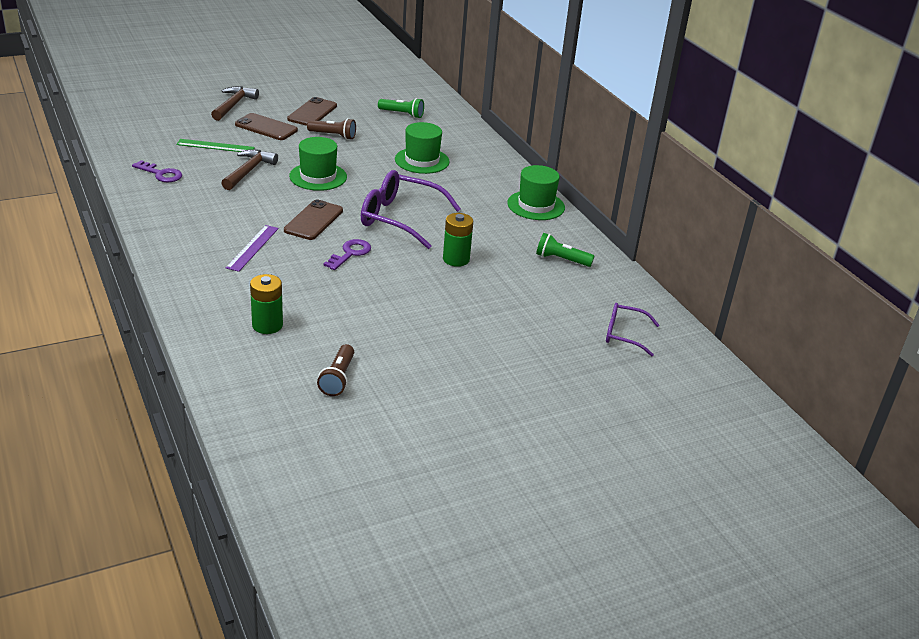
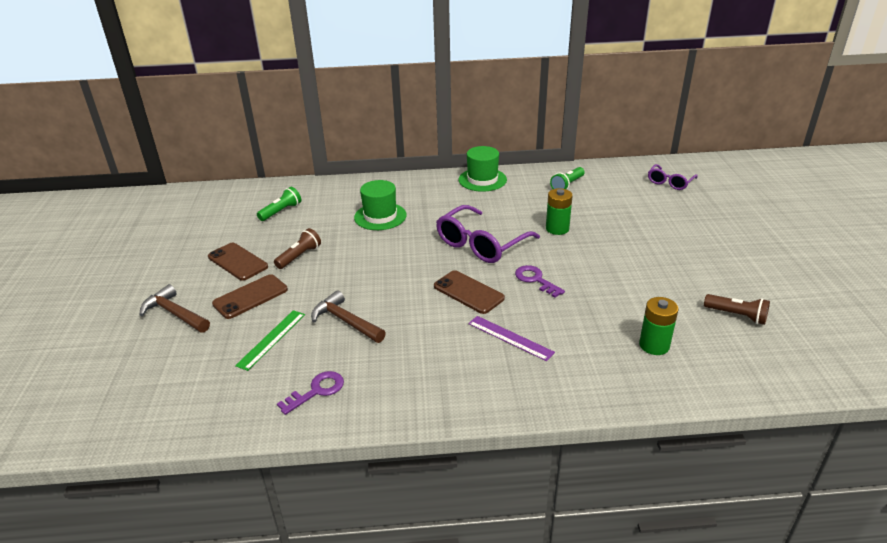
camera: 65 degrees left, 0 degrees up
(318, 176) = (381, 277): green hat -> none

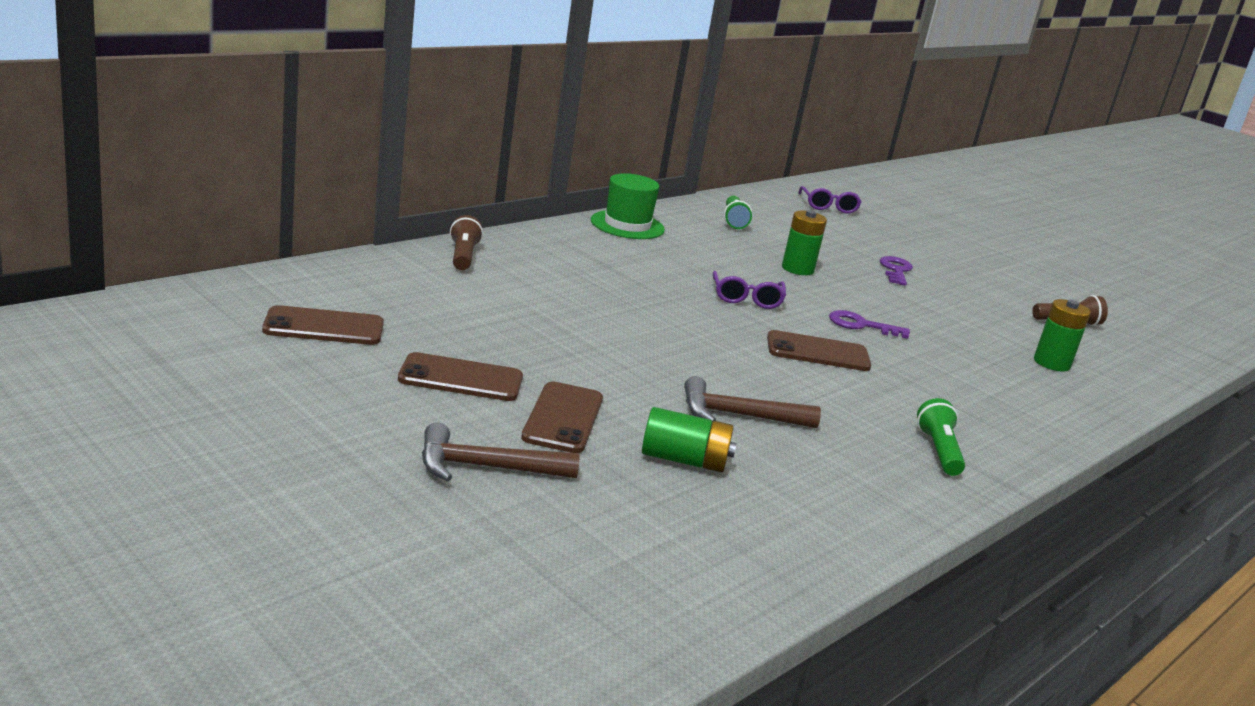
camera: 45 degrees left, 10 degrees down
(221, 220) = (324, 327): none -> brown phone
(271, 339) = (684, 460): green ruler -> green battery
(281, 211) = (409, 300): green flashlight -> green flashlight (938, 451)
(299, 256) = (543, 353): brown flashlight -> brown flashlight (463, 256)
(316, 391) = (837, 499): purple key -> purple key (896, 270)
(380, 216) = (570, 285): green hat -> none
(481, 244) = (746, 299): purple glasses -> purple glasses, size x0.57
(510, 338) = (931, 388): purple ruler -> none

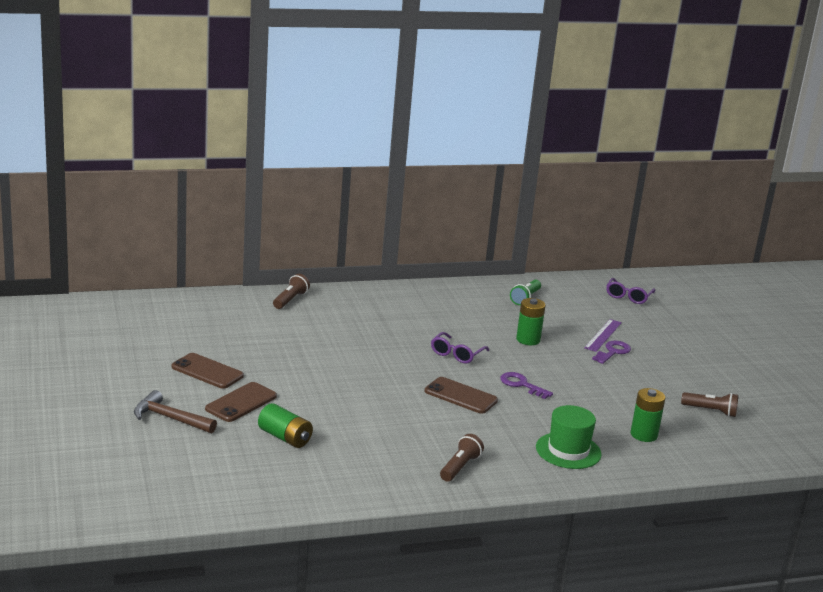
camera: 30 degrees right, 0 degrees up
(324, 327) = (161, 331): brown phone -> none
(627, 225) = (434, 292): green hat -> green hat (568, 451)
(738, 415) = (351, 422): brown hammer -> none
(861, 252) = (603, 335): none -> purple ruler
(938, 451) = (460, 467): green flashlight -> brown flashlight

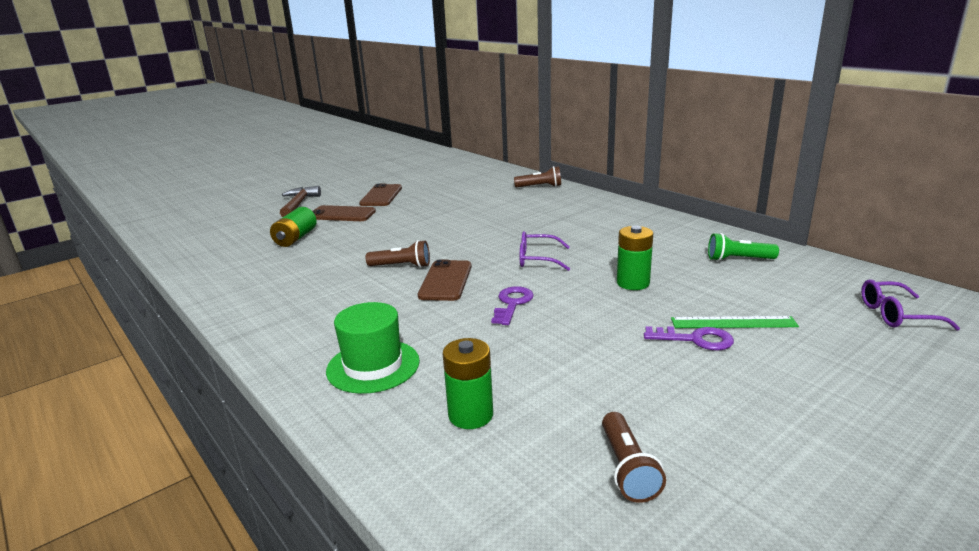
camera: 70 degrees right, 0 degrees up
(460, 467) = (288, 313): brown flashlight -> brown flashlight (401, 266)
(603, 335) = (733, 322): purple ruler -> green ruler

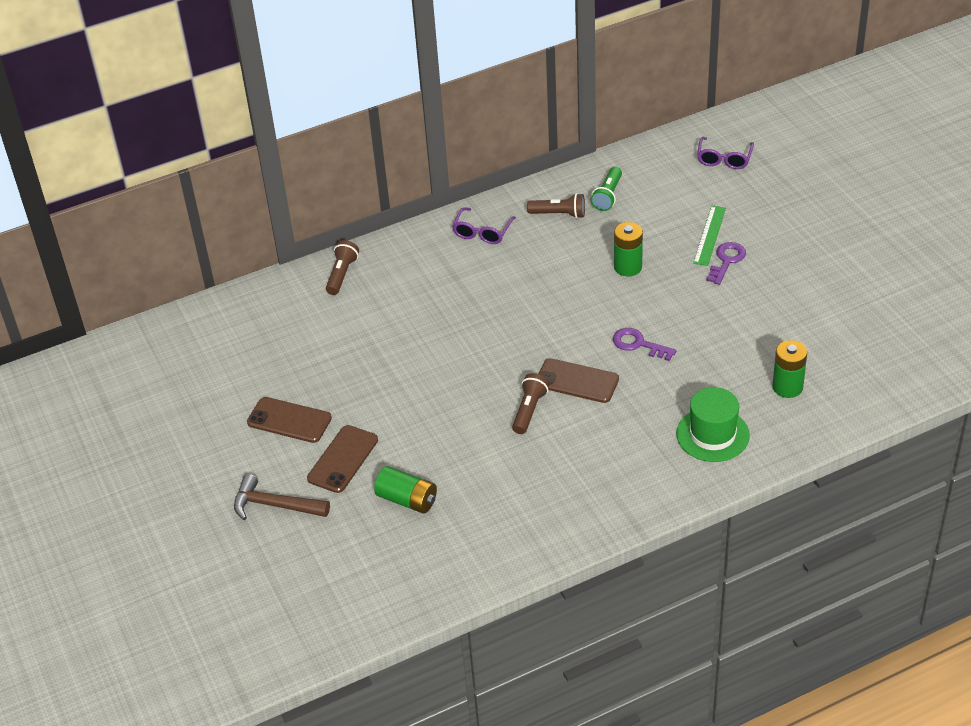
camera: 75 degrees left, 20 degrees up
(537, 259) = (554, 314): purple glasses -> purple glasses (482, 232)
(627, 469) = (852, 328): brown flashlight -> brown flashlight (559, 214)

